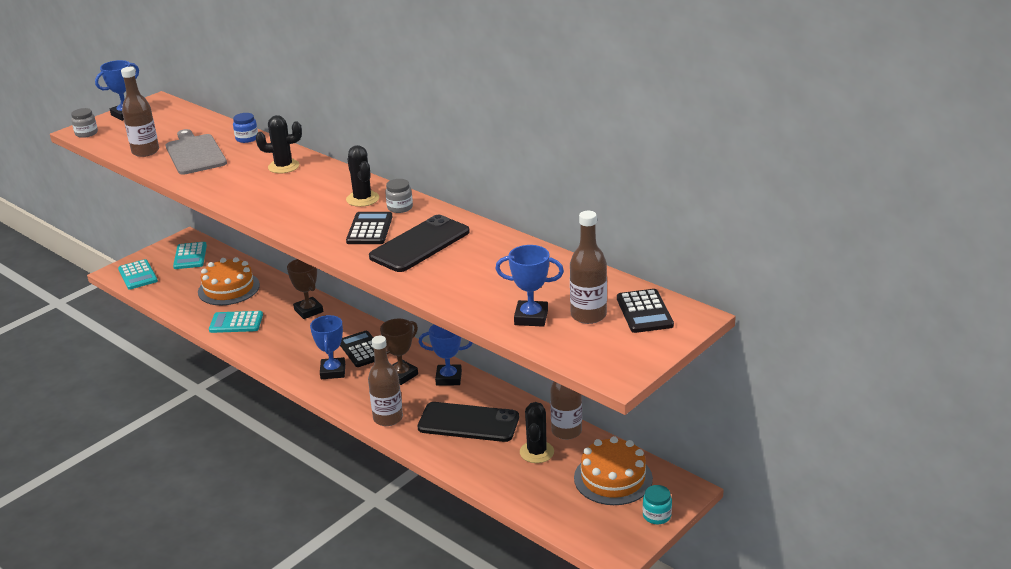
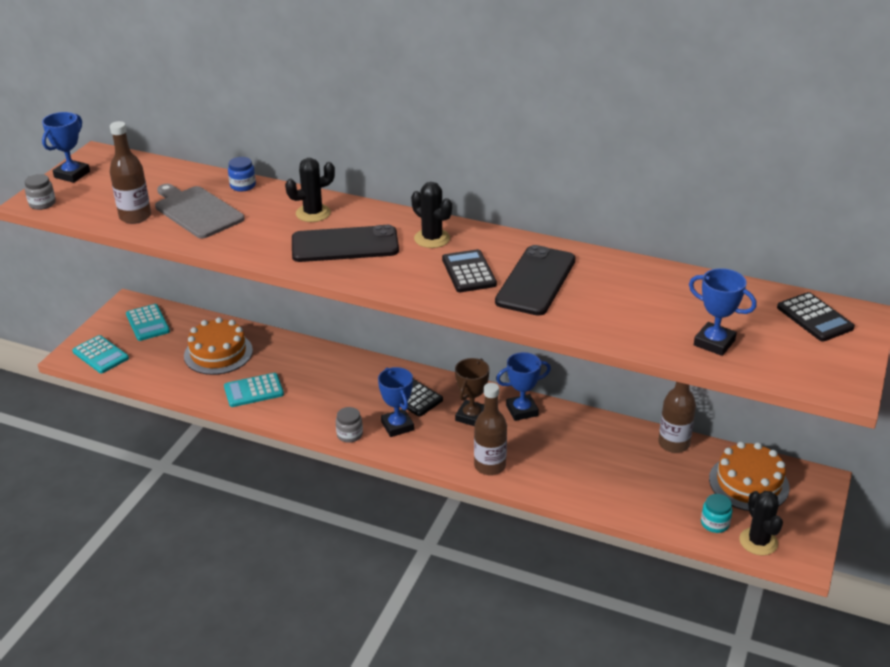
camera: 20 degrees left, 5 degrees up
(308, 311) = (325, 363): brown trophy -> none
(400, 207) = (480, 242): grey jar -> grey jar (349, 435)
(468, 423) = (573, 454): black phone -> black phone (345, 245)
(531, 317) = (714, 343): blue trophy -> blue trophy turned 45 degrees clockwise
(537, 452) = (660, 471): black cactus -> black cactus (758, 541)
(588, 315) = (766, 331): brown bottle -> none
(656, 515) = (813, 512): turquoise jar -> turquoise jar (714, 523)

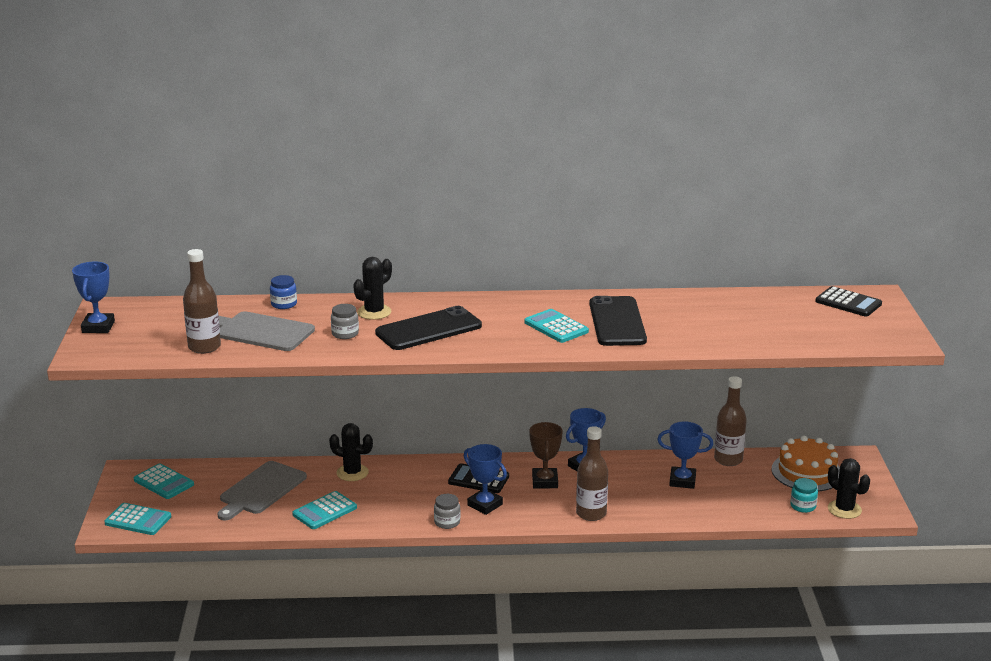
camera: 25 degrees left, 10 degrees down
(42, 204) = (95, 355): grey jar -> grey jar (345, 334)
(218, 353) = (261, 490): orange cake -> grey cutting board
(432, 238) = (500, 310): black cactus -> black cactus (352, 473)
(468, 272) = (556, 327): black calculator -> turquoise calculator
(714, 343) = (792, 334): blue trophy -> blue trophy (682, 481)

